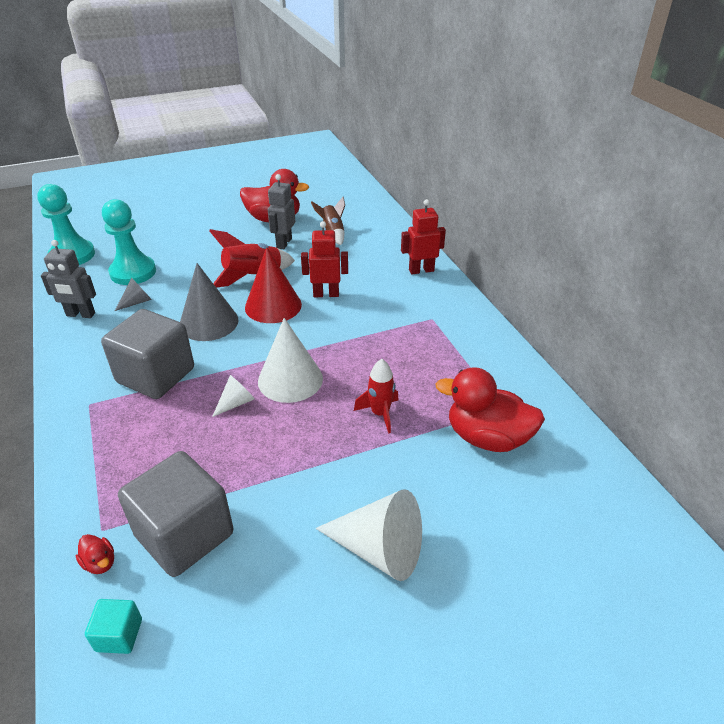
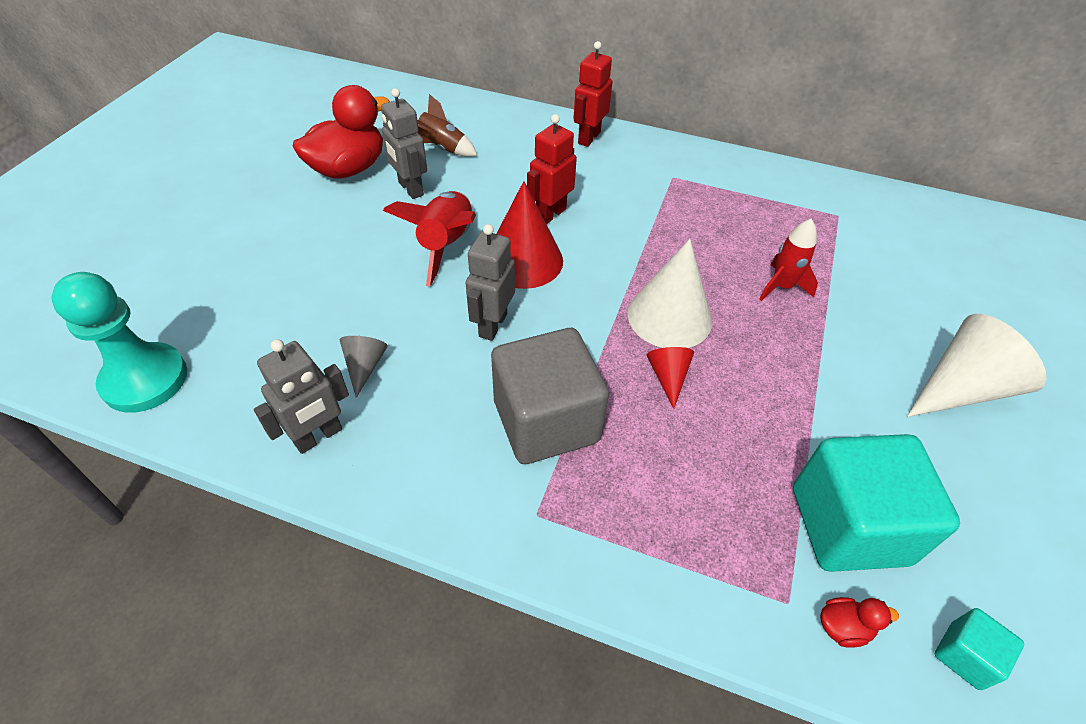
camera: 50 degrees left, 10 degrees up
(133, 272) = (287, 338): turquoise pawn -> none
(184, 534) = (849, 525): grey cube -> turquoise cube
(208, 322) = (492, 325): grey cone -> grey robot
(236, 403) = (668, 377): white cone -> red cone
(487, 437) = (868, 245): red duck -> none

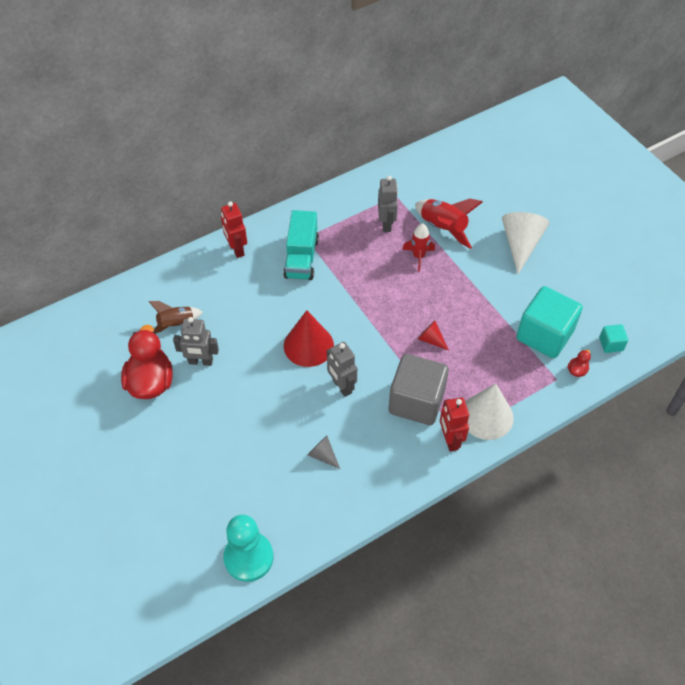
camera: 50 degrees left, 5 degrees up
(318, 437) = (351, 496): grey robot -> grey robot (386, 224)
(446, 245) = (265, 372): red rocket -> red rocket (443, 228)
(550, 214) = (284, 311): red robot -> red robot (450, 440)
(641, 188) = (301, 258): none -> turquoise truck
(669, 317) = (398, 313): white cone -> white cone (486, 416)

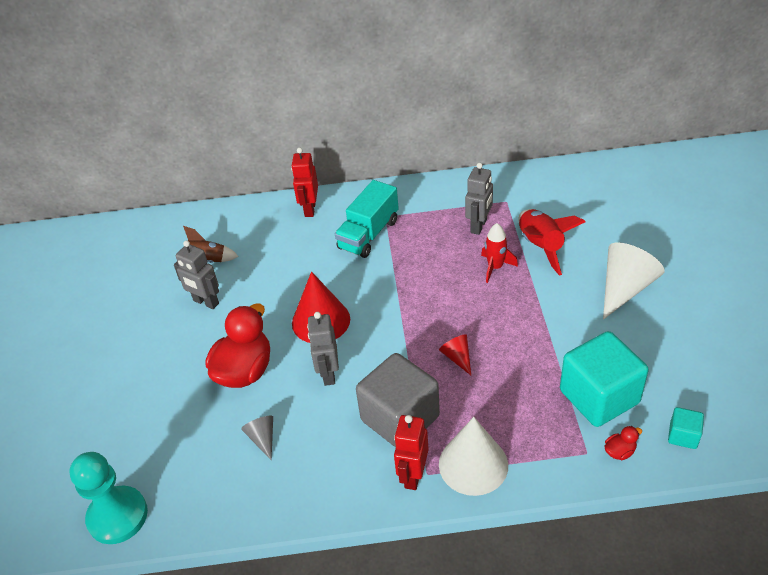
camera: 30 degrees right, 10 degrees down
(151, 382) = (148, 306): red duck -> red duck (244, 371)

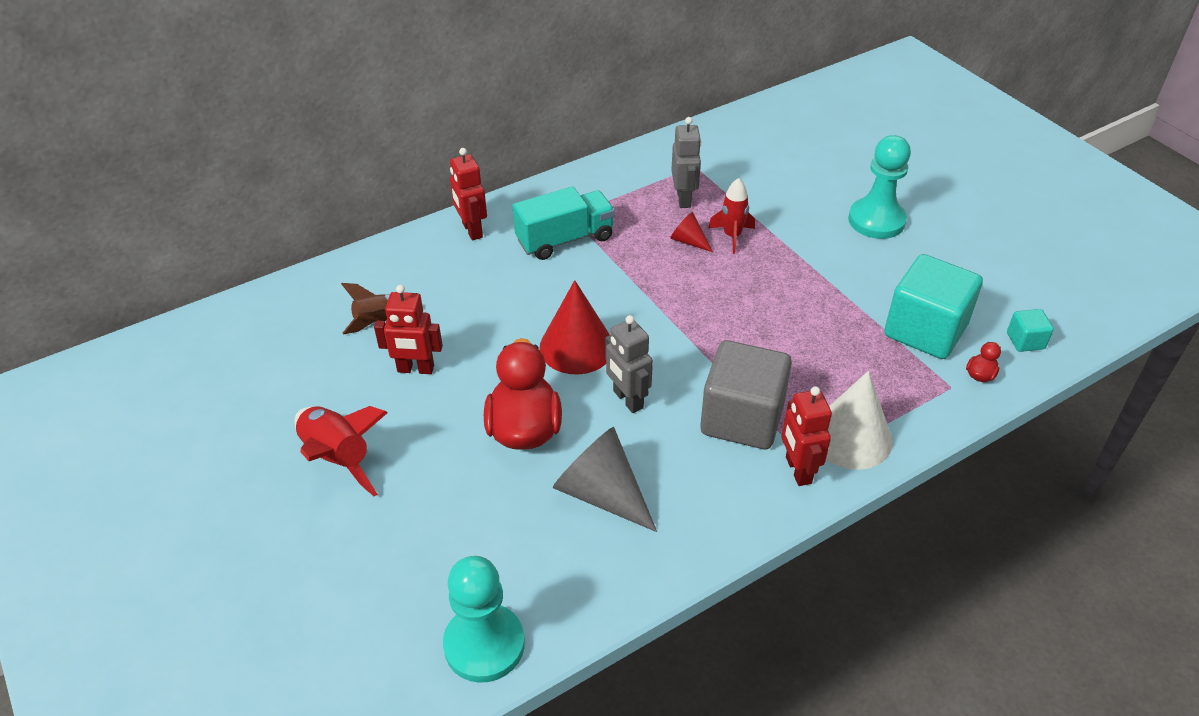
camera: 30 degrees left, 0 degrees up
(206, 302) = (415, 369): grey robot -> red robot
(262, 438) = (601, 493): grey cone -> grey cone, size x1.97
(369, 234) = (565, 239): turquoise truck -> turquoise truck turned 120 degrees counterclockwise
(457, 357) = (758, 338): red cone -> red cone (688, 241)
(540, 247) = (764, 203): red rocket -> red rocket (338, 458)
(625, 288) = (876, 220): white cone -> turquoise pawn

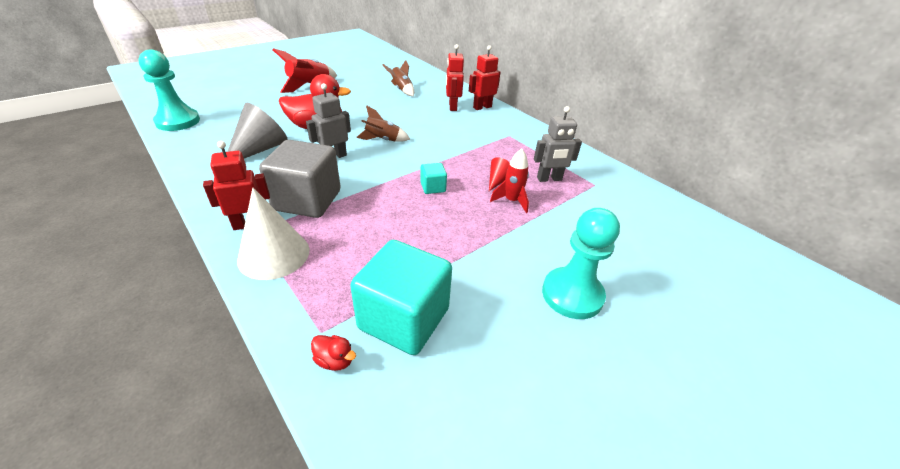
camera: 80 degrees right, 5 degrees down
(415, 369) = (366, 98): red robot -> red robot (452, 107)
(565, 239) = (483, 134): turquoise truck -> none
(576, 347) = (382, 140): red cone -> brown rocket
(1025, 341) = (389, 420): turquoise cube -> turquoise cube (433, 187)

